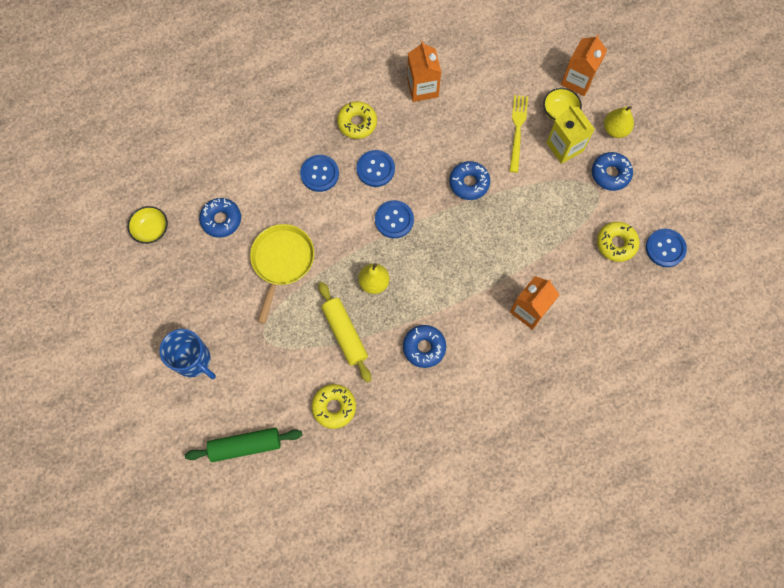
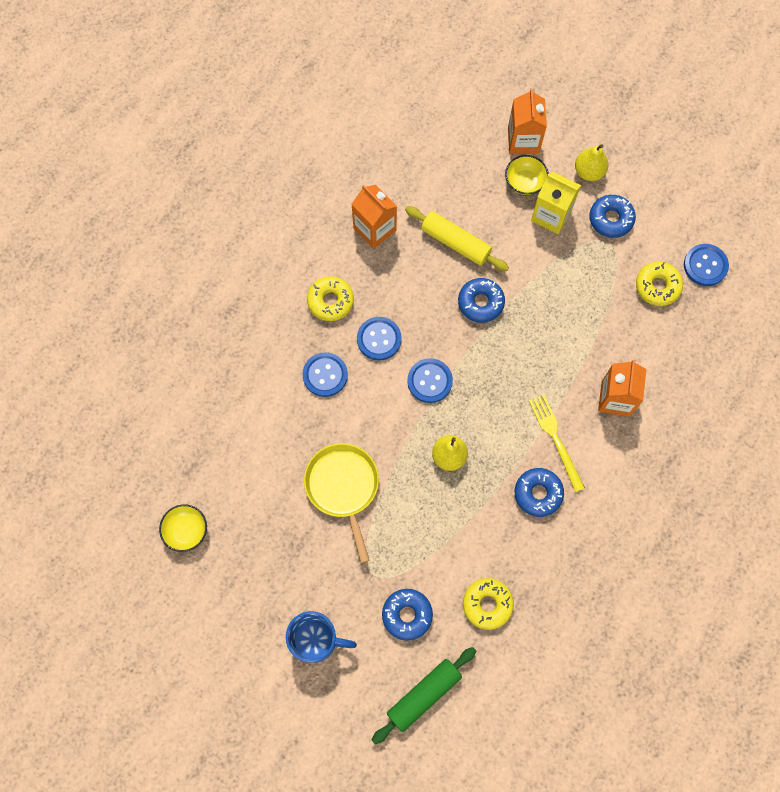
camera: 30 degrees left, 0 degrees up
(221, 220) = (253, 479): blue donut -> blue donut (407, 615)
(345, 333) = (452, 524): yellow rolling pin -> yellow rolling pin (455, 242)
(517, 130) = (495, 222): yellow fork -> yellow fork (555, 439)

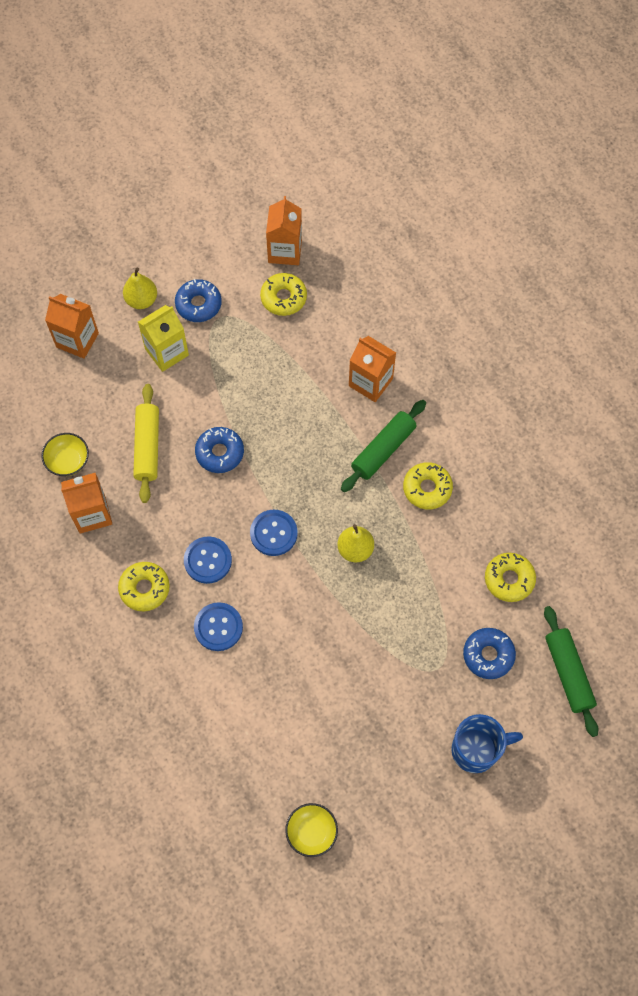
camera: 65 degrees left, 5 degrees down
(316, 640) = (476, 750): blue mug -> blue mug turned 45 degrees clockwise
(343, 487) = (339, 659): yellow pan -> none
(455, 242) = (147, 447): yellow rolling pin -> yellow rolling pin turned 60 degrees counterclockwise
(524, 182) = (120, 358): yellow bowl -> yellow bowl (68, 461)
(538, 493) = (427, 488): blue donut -> yellow donut
(555, 439) = (383, 450): yellow fork -> green rolling pin
(705, 265) = (285, 251): blue button -> orange carton

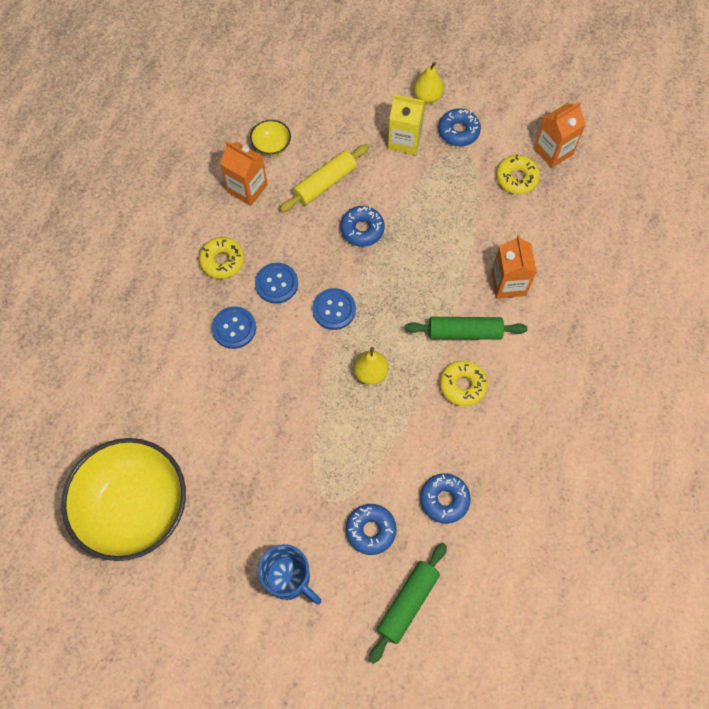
camera: 50 degrees right, 0 degrees up
(77, 340) = (362, 83): orange carton -> none
(311, 832) = (134, 507): yellow bowl -> yellow bowl, size x2.49
(509, 579) = (444, 500): yellow donut -> blue donut

